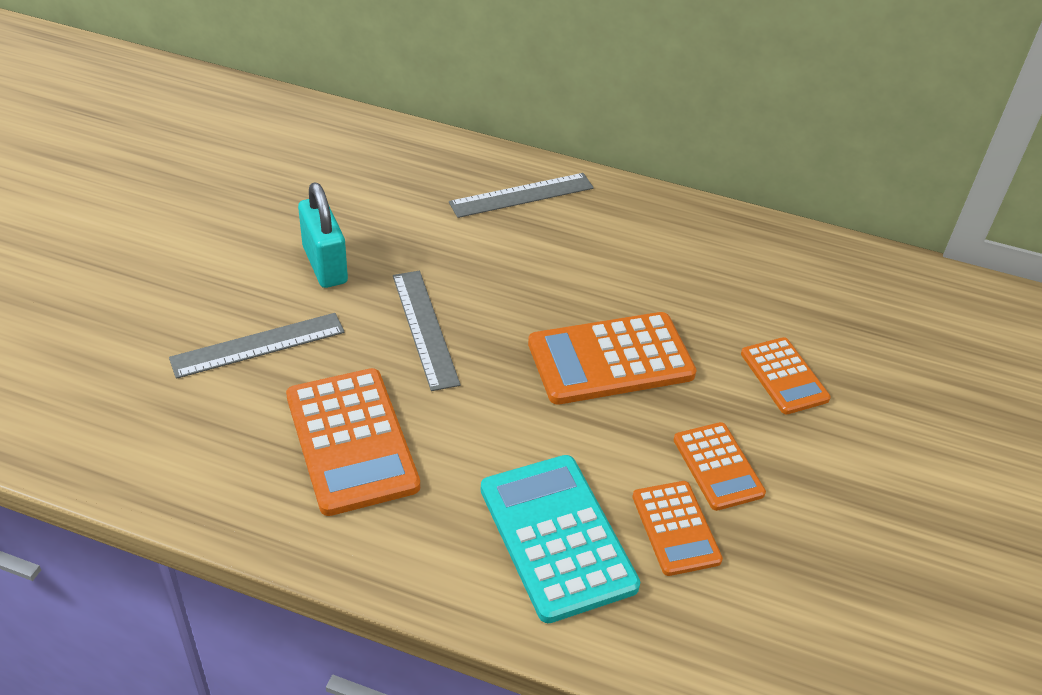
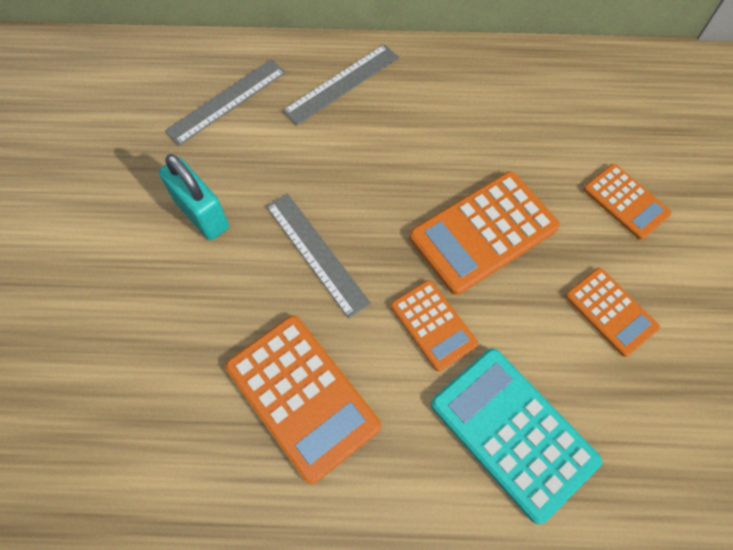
camera: 15 degrees left, 20 degrees up
(258, 345) = (178, 322): grey ruler -> grey ruler (227, 101)
(676, 528) = (602, 387): orange calculator -> orange calculator (433, 325)

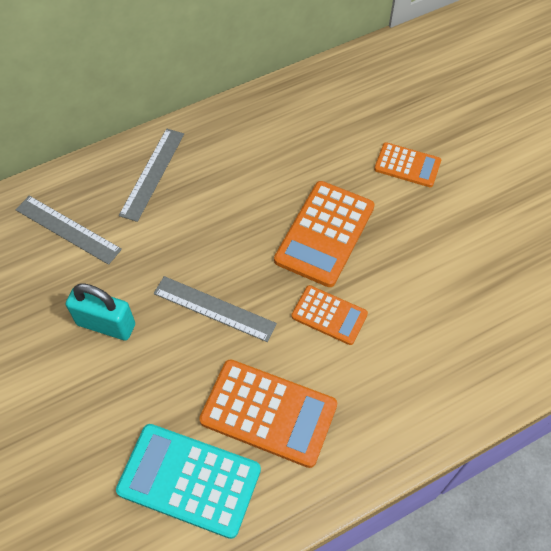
camera: 30 degrees left, 5 degrees down
(227, 101) = (68, 229): grey ruler -> grey ruler turned 75 degrees counterclockwise
(513, 432) = (424, 357): turquoise calculator -> turquoise calculator (189, 480)
(610, 312) = (440, 245): orange calculator -> none

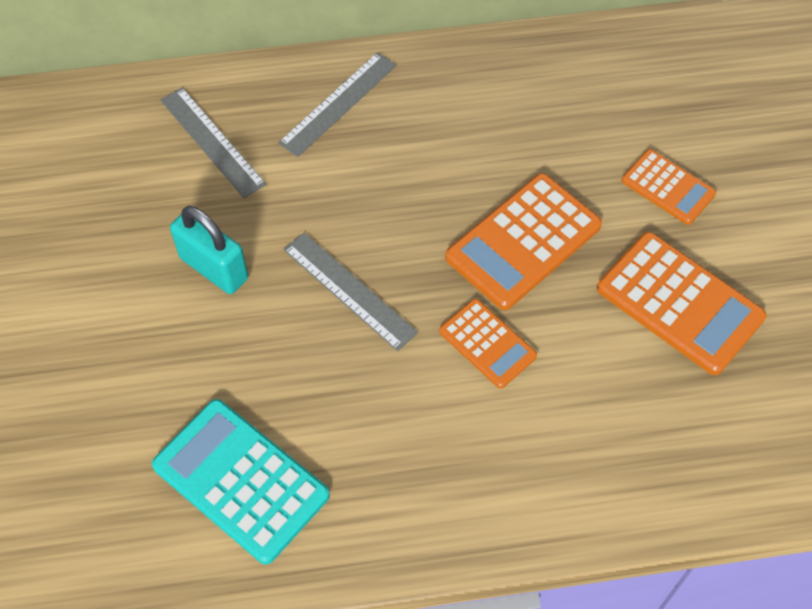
camera: 20 degrees right, 0 degrees up
(268, 413) = (365, 435): orange calculator -> orange calculator (679, 303)

